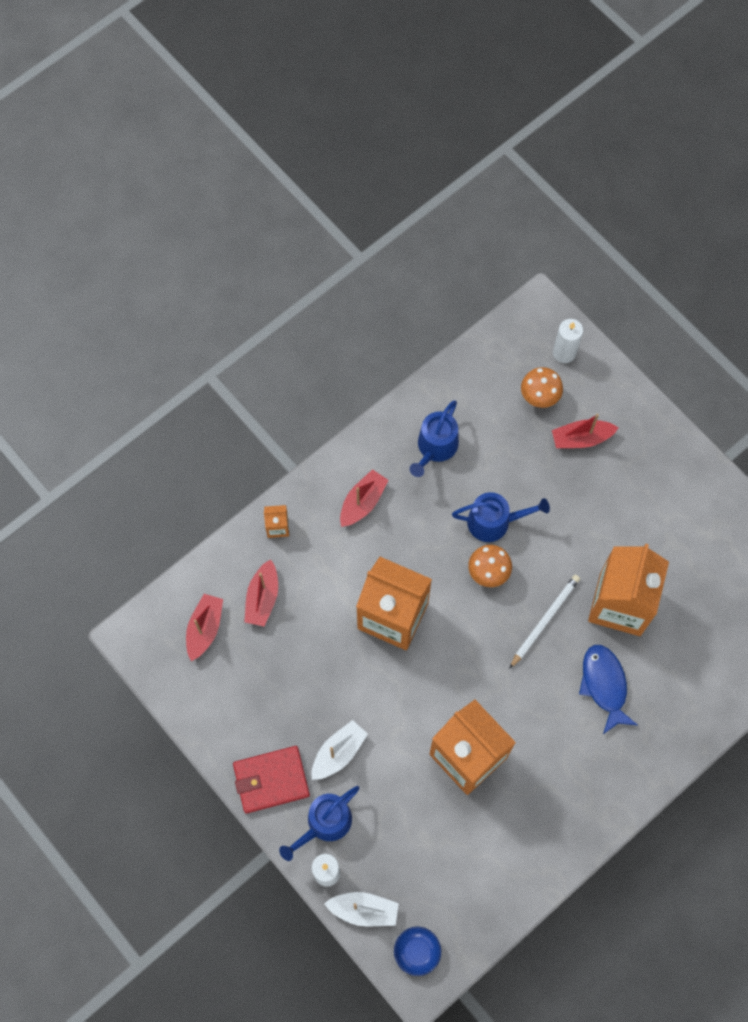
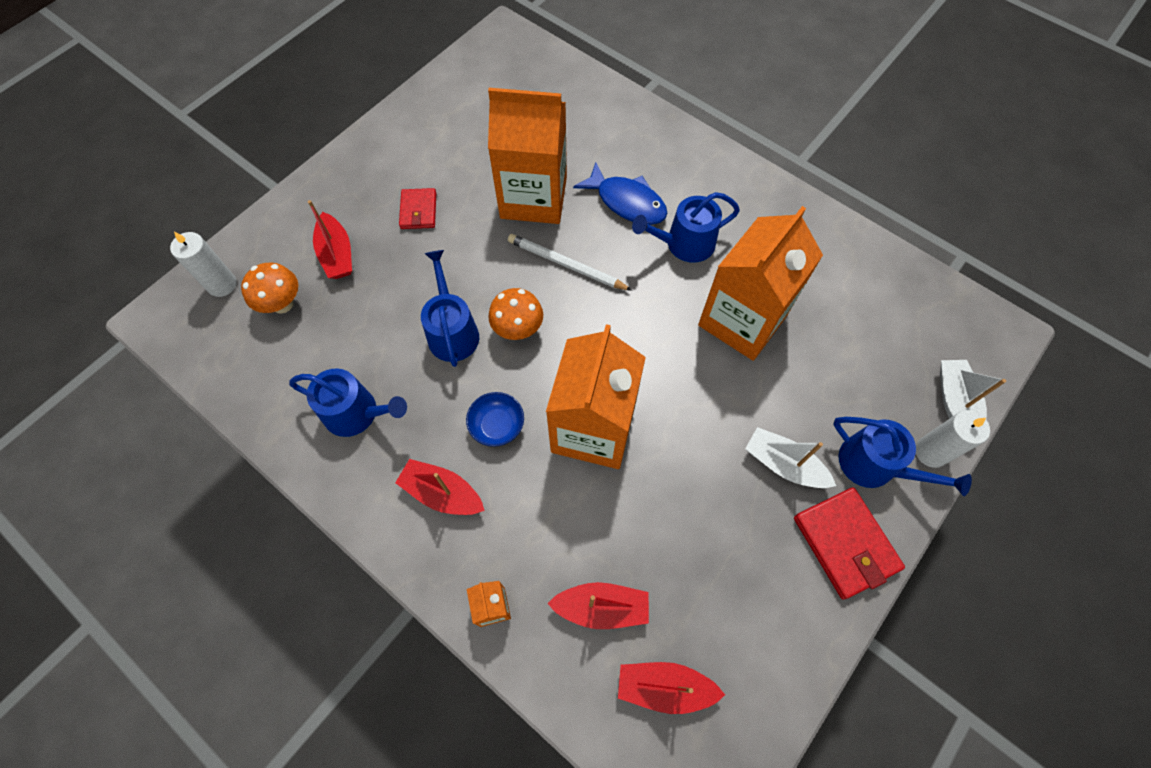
camera: 100 degrees left, 5 degrees down
(417, 951) = (974, 340): blue bowl -> blue bowl (497, 425)
(552, 726) = (684, 244): none -> blue watering can
(604, 685) = (627, 202): blue fish -> blue fish turned 120 degrees counterclockwise
(618, 505) = (418, 211): none -> red wallet

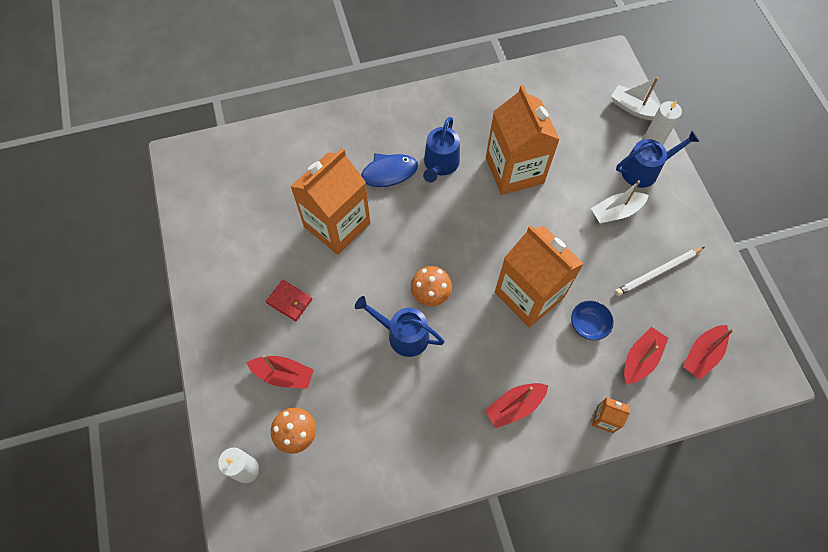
camera: 55 degrees left, 0 degrees up
(356, 413) = (422, 429): blue watering can -> none
(497, 425) = (490, 347): blue bowl -> blue bowl (588, 325)
(566, 265) = (404, 238): white pencil -> white pencil (657, 272)
(845, 543) = (677, 214): red wallet -> none

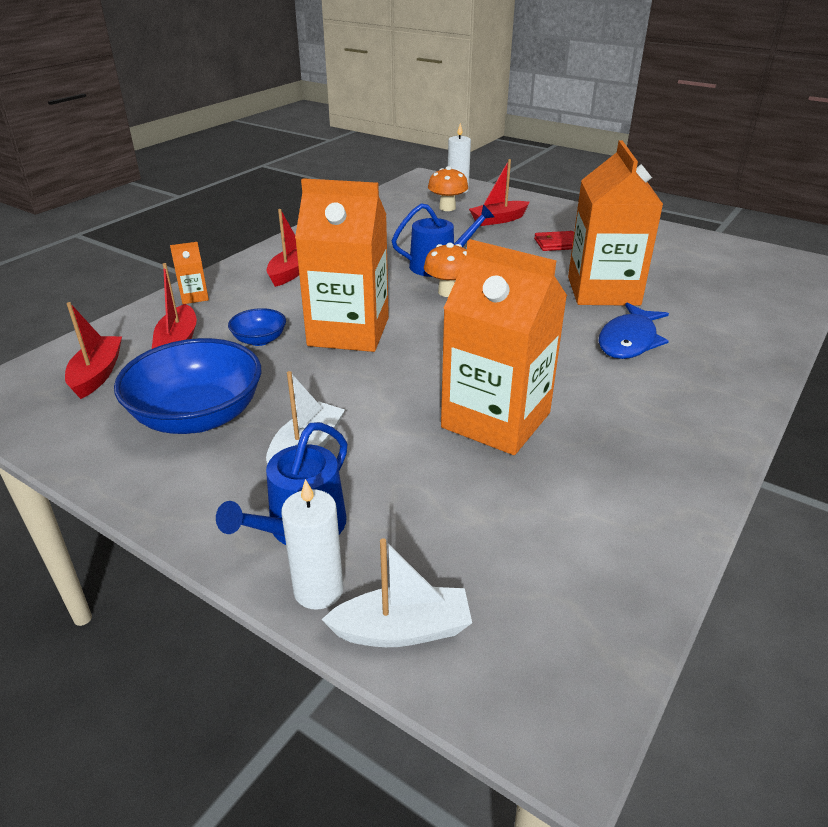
camera: 140 degrees right, 30 degrees down
(440, 164) = (590, 379): blue watering can -> none
(657, 272) = (198, 416): white pencil -> blue bowl

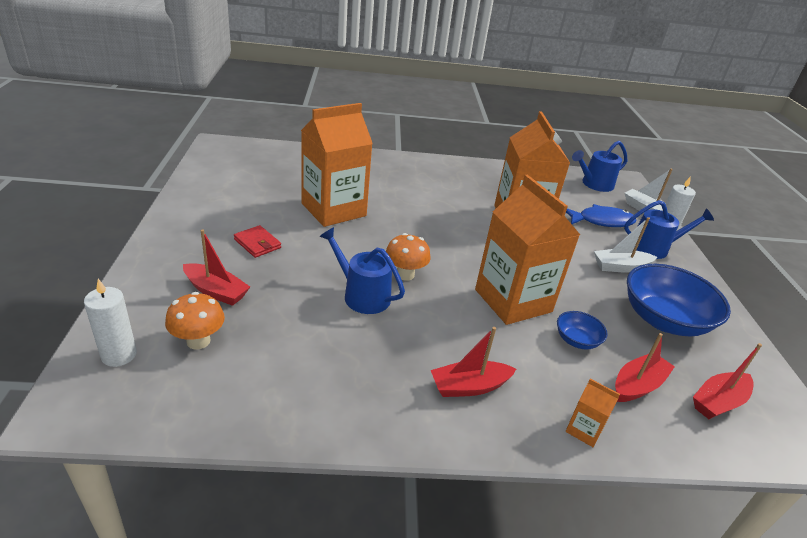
camera: 130 degrees left, 0 degrees up
(563, 618) = (594, 184): none -> blue watering can
(629, 341) = (394, 193): blue fish -> blue fish (601, 221)

